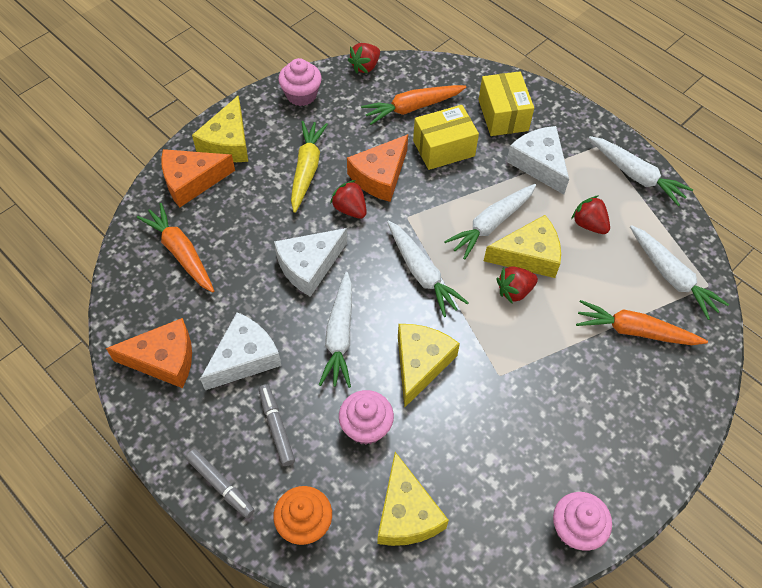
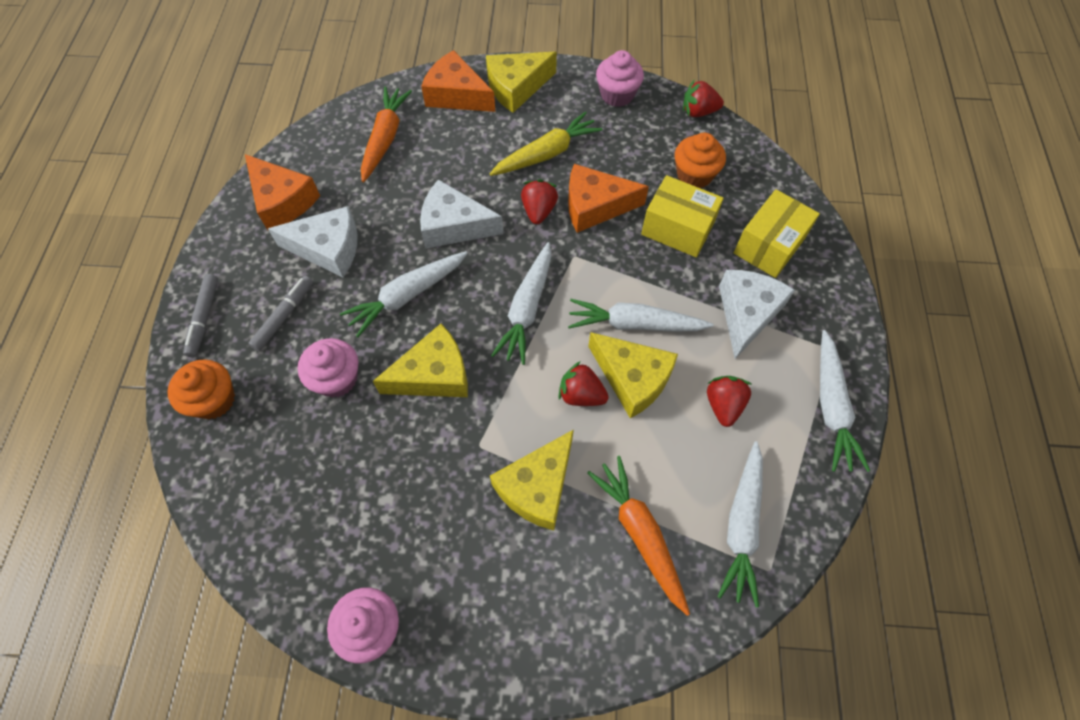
camera: 50 degrees right, 5 degrees up
(406, 513) = (279, 469): yellow cheese -> yellow cheese (537, 487)
(412, 108) = (694, 175): orange carrot -> orange cupcake

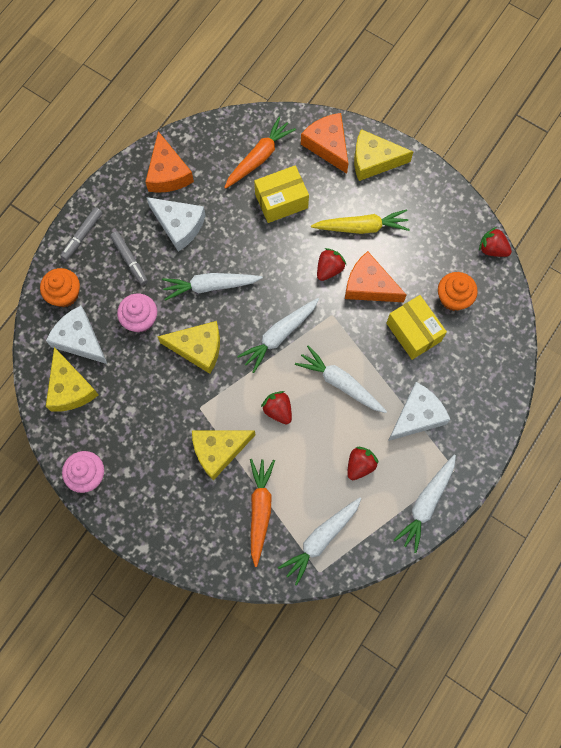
camera: 30 degrees right, 10 degrees up
(284, 316) = (129, 260): grey marker -> grey marker turned 90 degrees clockwise
(454, 226) = (267, 251): white cheese -> white cheese (79, 340)
(617, 95) = (442, 204): pink cupcake -> none
(632, 378) = (315, 417): yellow cheese -> yellow cheese (70, 388)
(769, 245) = (467, 378): yellow box -> yellow box (281, 201)

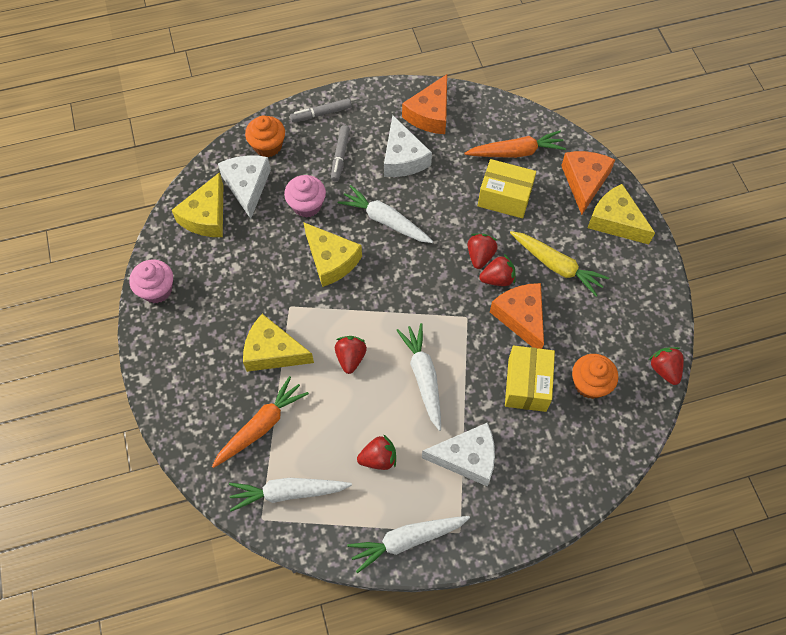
camera: 40 degrees right, 10 degrees down
(279, 336) = (406, 300): white carrot -> none
(302, 261) = (480, 256): none -> red strawberry

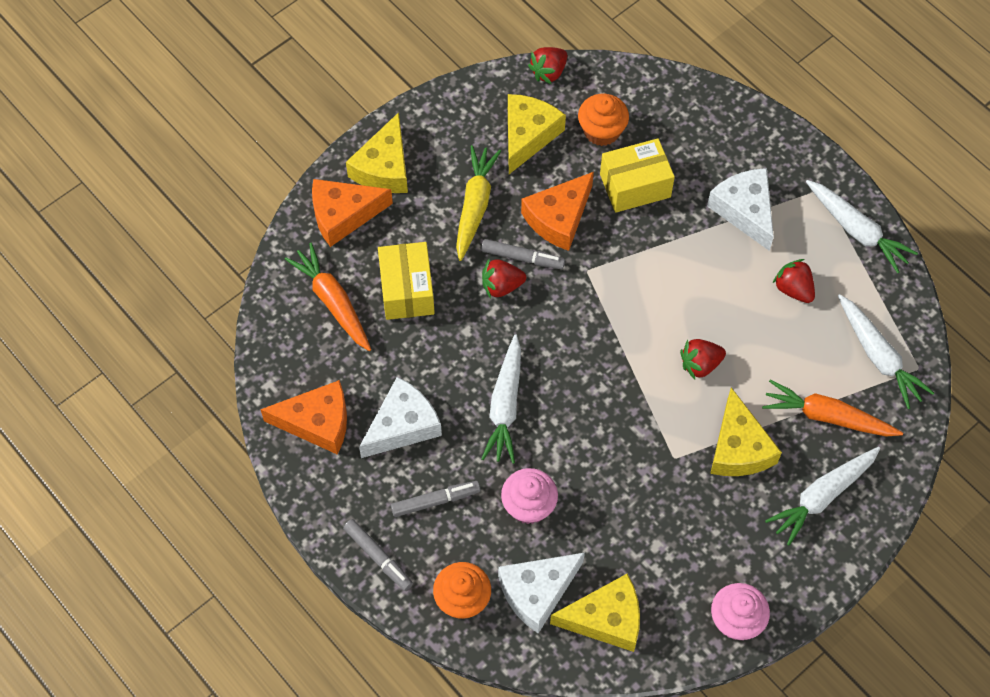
camera: 115 degrees left, 0 degrees up
(331, 260) = (590, 441): yellow cheese -> yellow cheese (528, 135)
(423, 377) = (681, 284): white carrot -> white carrot (822, 496)
(497, 279) = (522, 258): red strawberry -> grey marker

